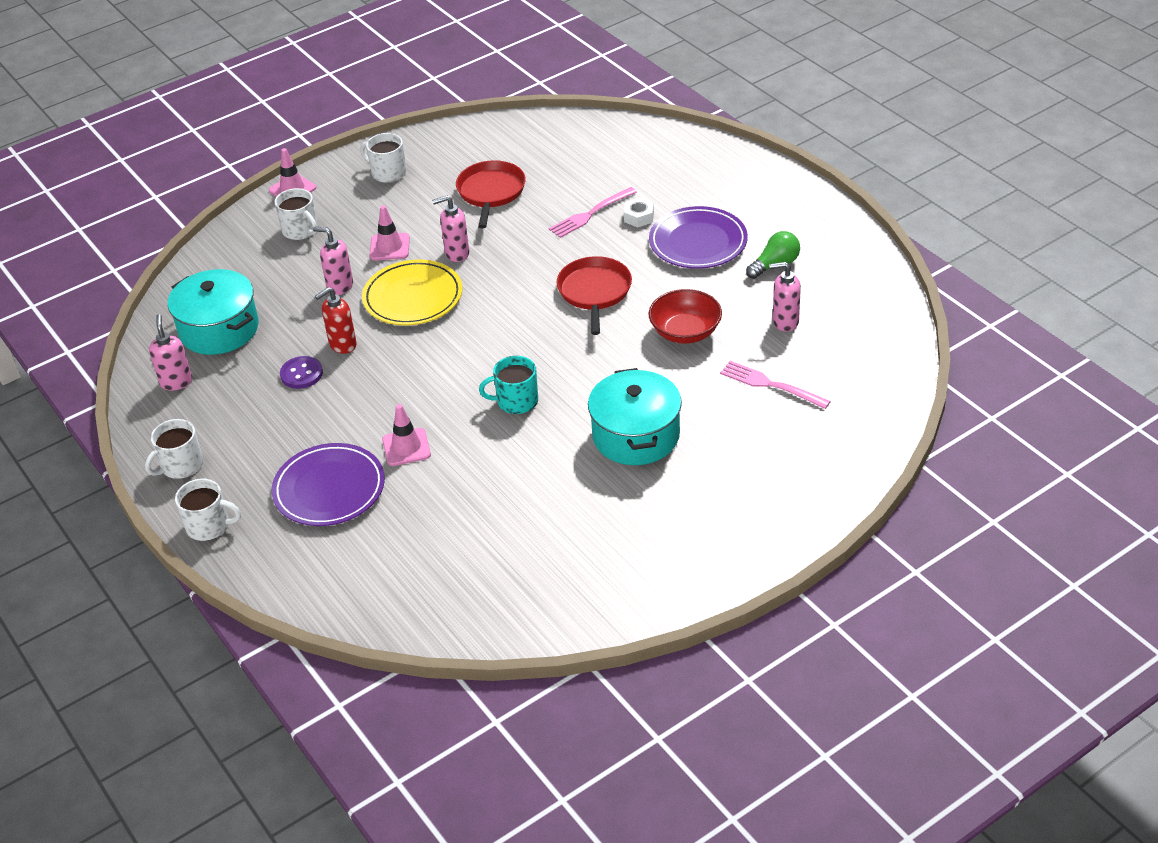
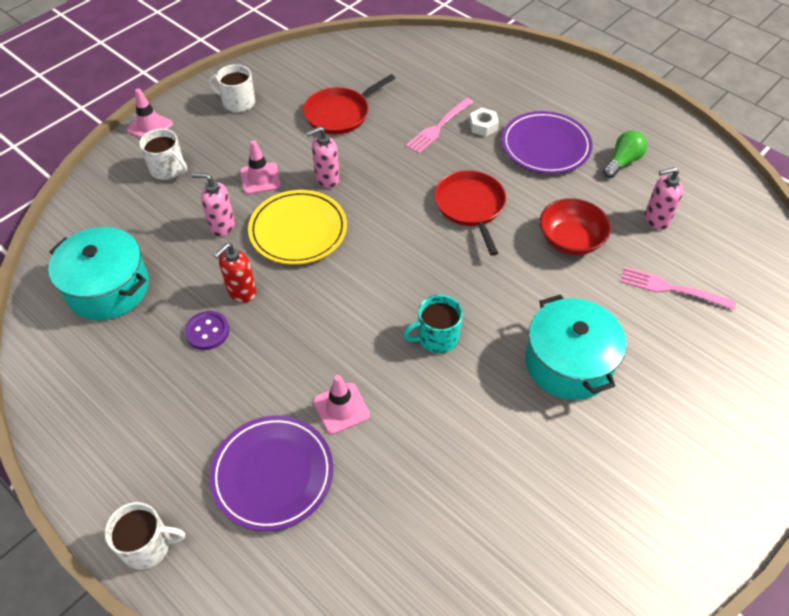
camera: 15 degrees left, 10 degrees up
(176, 382) = (74, 357): pink soap dispenser -> none
(181, 466) = (99, 466): white mug -> none
(491, 192) = (340, 114): red pan -> red pan turned 120 degrees counterclockwise

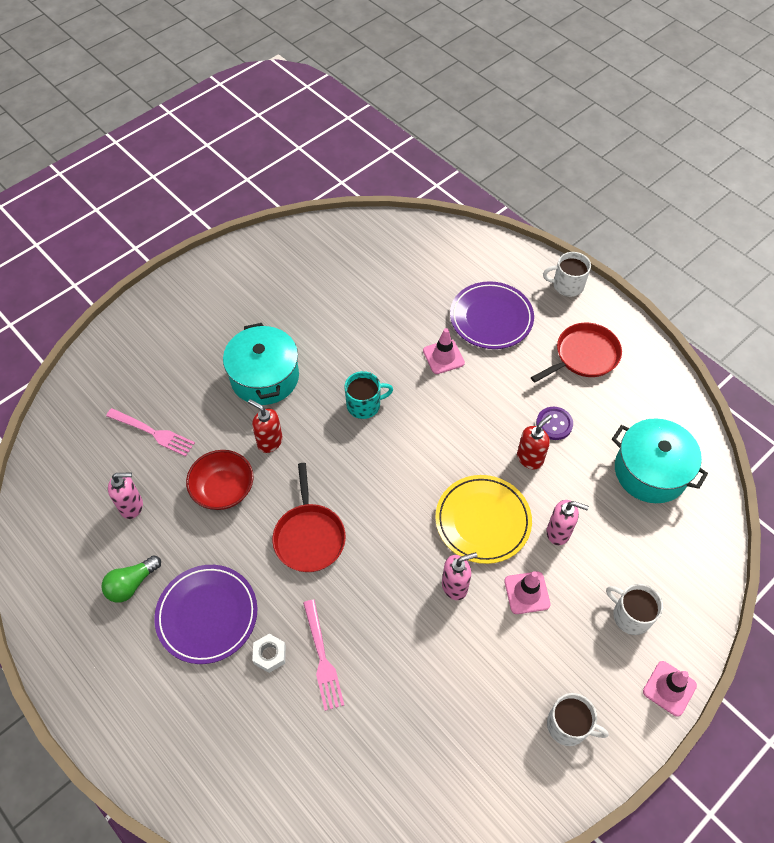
camera: 175 degrees left, 5 degrees up
(340, 114) = (439, 692): red pan -> red pan (584, 356)
(438, 127) = (322, 658): pink fork -> pink fork turned 120 degrees clockwise
(537, 289) = (269, 441): none -> red soap dispenser

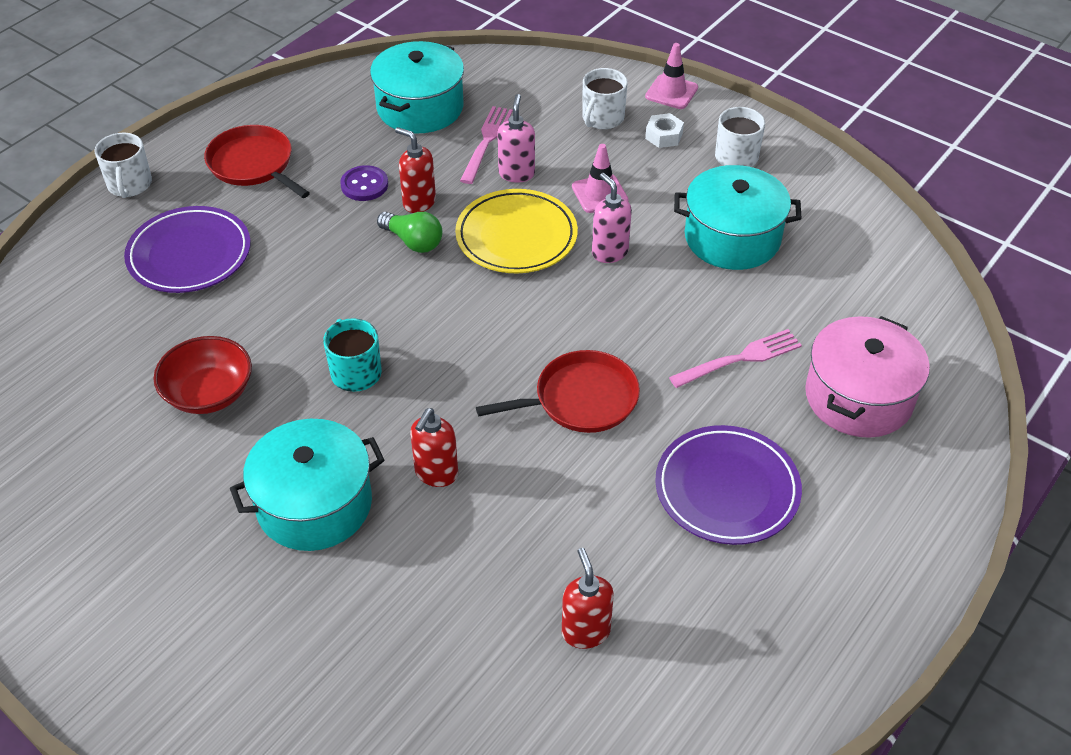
camera: 100 degrees left, 10 degrees down
(132, 506) = (585, 631): pink soap dispenser -> red soap dispenser
(132, 584) = (712, 594): green light bulb -> green light bulb (413, 241)
(153, 432) = (443, 639): pink fork -> pink fork (486, 142)
(223, 489) = (529, 514): red bowl -> red bowl (209, 393)
(263, 740) = (858, 397): none -> pink pot
(269, 655) = (755, 411): white nut -> white nut (664, 136)
(443, 357) = (262, 297): pink traffic cone -> none
(458, 690) = (732, 238): none -> turquoise pot

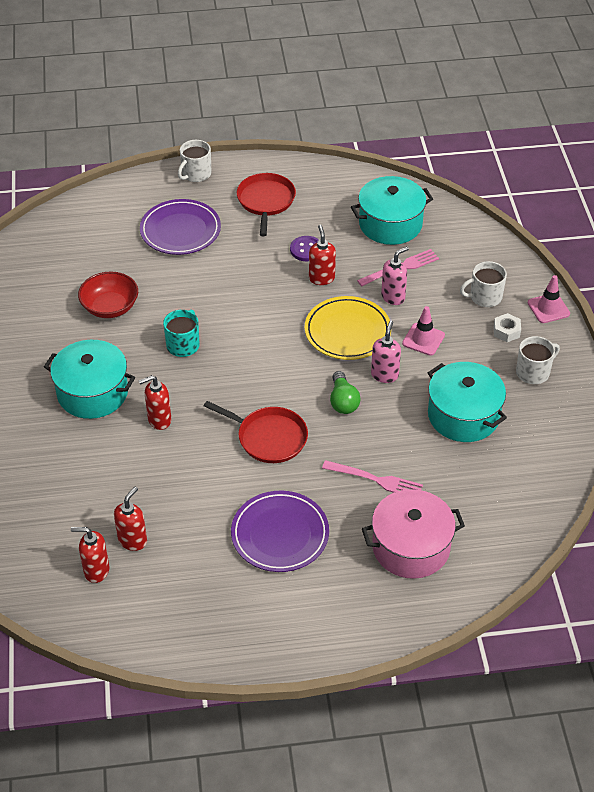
camera: 45 degrees right, 0 degrees up
(413, 241) = (292, 297): green light bulb -> green light bulb (343, 401)
(591, 704) = (96, 571): none -> red soap dispenser

